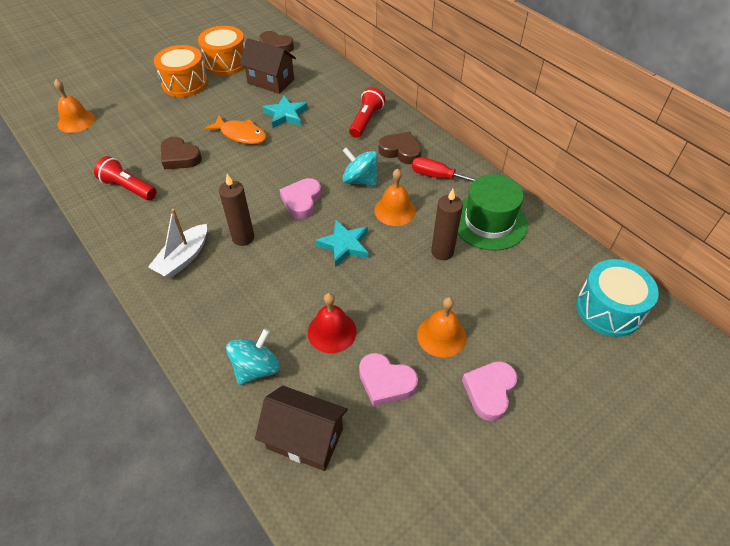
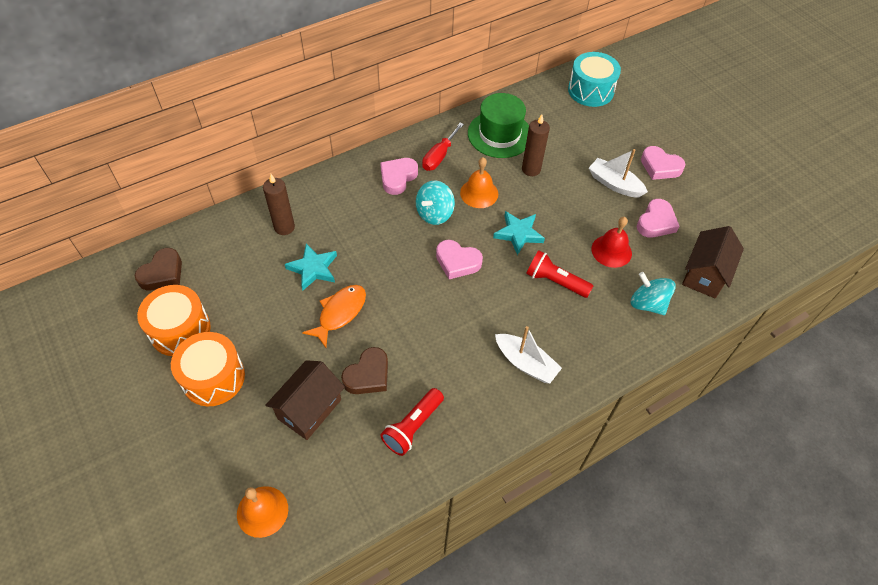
camera: 85 degrees left, 5 degrees up
(243, 238) = (502, 312): brown candle -> brown candle (284, 227)
(271, 81) = (240, 281): brown house -> brown house (309, 409)
(366, 120) = (342, 198): red flashlight -> red flashlight (555, 281)
(400, 151) = (398, 178): brown heart -> pink heart
(441, 336) = (614, 184): orange bell -> white boat

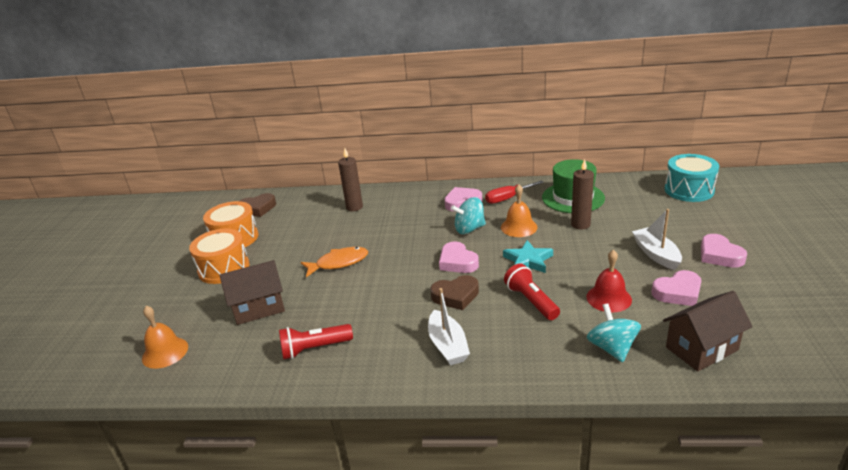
camera: 40 degrees right, 25 degrees down
(313, 269) = (348, 234): turquoise star -> none
(368, 375) = (318, 304): brown heart -> brown heart (455, 296)

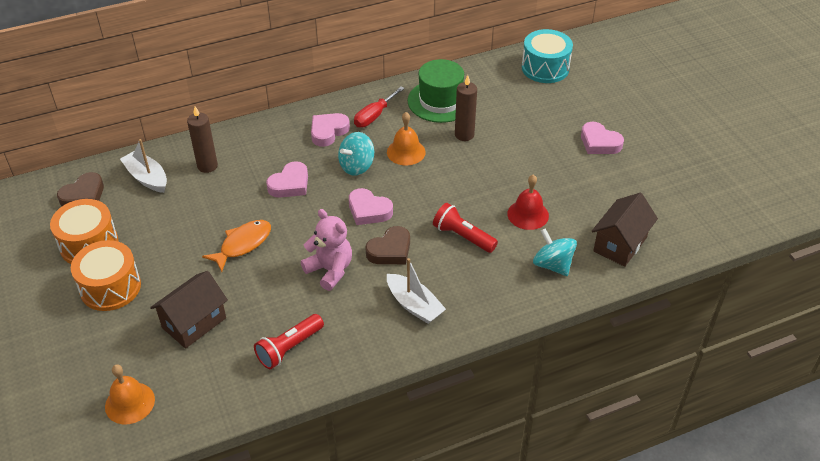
camera: 30 degrees left, 15 degrees up
(393, 298) = (330, 270): none -> pink teddy bear
(528, 260) = (436, 191): turquoise star -> none
(656, 254) = (547, 155): white boat -> white boat (147, 178)
(678, 292) = (581, 193): pink heart -> pink heart (290, 184)

